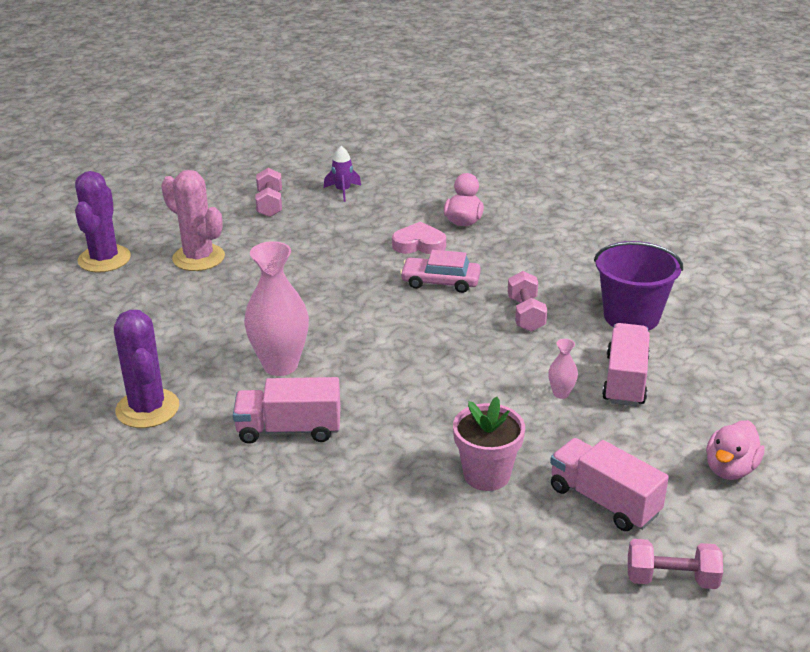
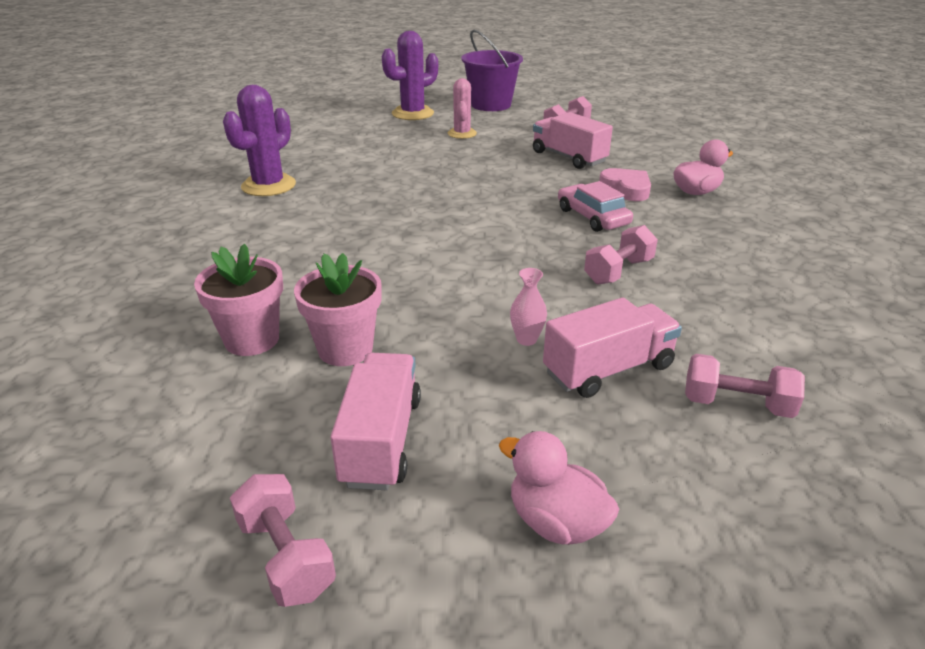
camera: 50 degrees right, 0 degrees up
(198, 258) = (462, 133): pink cactus -> pink cactus, size x0.64
(280, 365) = (379, 205): pink vase -> none
(289, 429) = (303, 238): pink truck -> pink truck (568, 157)
(343, 191) = (634, 139): purple rocket -> none
(423, 514) = (252, 339): none -> pink flower pot
(631, 316) = (724, 328): purple bucket -> purple bucket (491, 105)
(700, 357) = (736, 404): none -> pink dumbbell
(730, 469) = (556, 522): pink duck -> pink duck turned 45 degrees clockwise

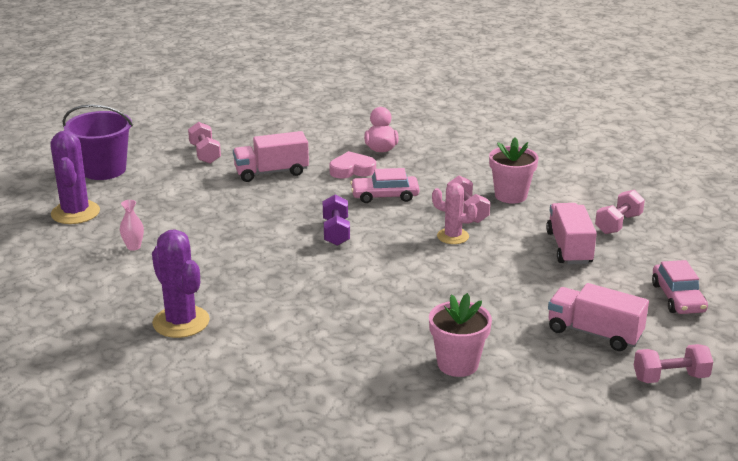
camera: 65 degrees left, 5 degrees down
(345, 349) = (494, 329): pink flower pot -> pink flower pot (510, 195)
(462, 133) = (163, 202): pink cactus -> pink cactus (453, 236)
(484, 210) = (336, 232): none -> purple dumbbell
(526, 339) = (524, 264): pink vase -> pink vase (133, 247)
(556, 522) = (677, 297): pink duck -> pink car

